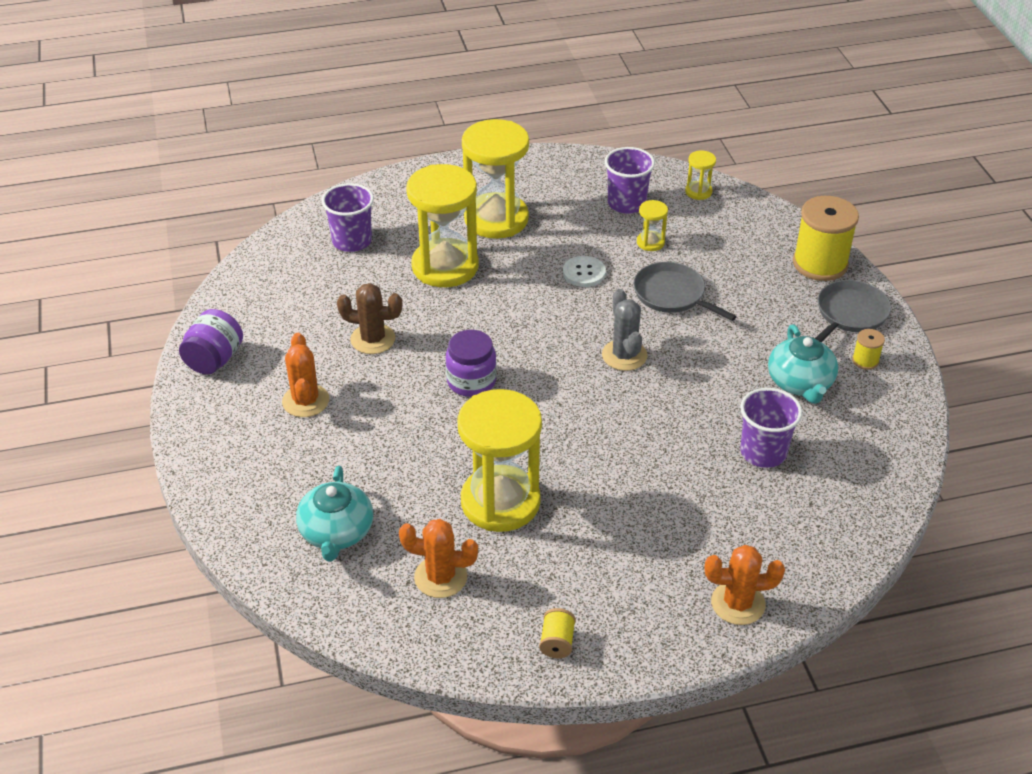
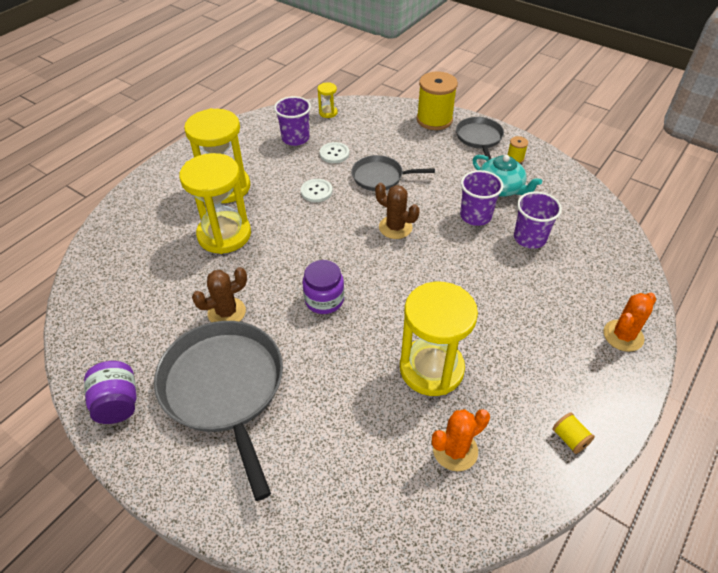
camera: 40 degrees left, 5 degrees up
(305, 401) = (224, 388): orange cactus -> grey pan
(336, 532) = (352, 472): turquoise teapot -> none
(352, 241) = (139, 253): purple cup -> purple cup (475, 216)
(624, 355) = (395, 227): grey cactus -> brown cactus
(650, 242) = (334, 154): yellow hourglass -> white button

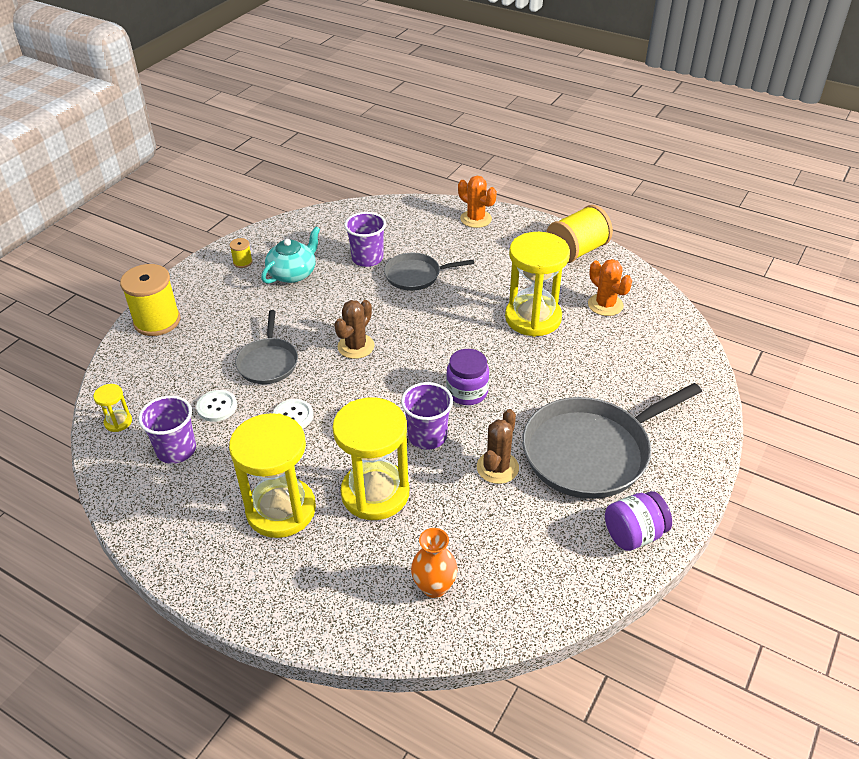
camera: 95 degrees left, 5 degrees down
(127, 263) = (434, 587): none -> orange vase
(227, 312) = (497, 467): brown cactus -> brown cactus turned 60 degrees clockwise
(475, 216) = (336, 291): purple cup -> purple cup (427, 436)
(479, 138) = (202, 286): grey pan -> grey pan (416, 275)
(569, 439) = (577, 251): yellow spool -> yellow spool, size x2.22

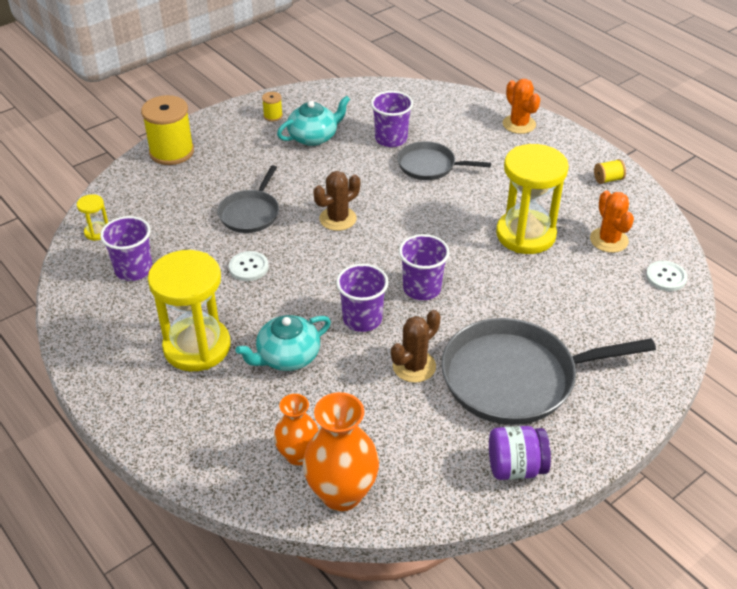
camera: 20 degrees right, 0 degrees up
(217, 407) = (186, 241): white button -> white button (666, 277)
(375, 493) = (287, 356): yellow hourglass -> turquoise teapot
(467, 392) = (422, 288): purple jar -> purple cup
(493, 611) = (341, 493): none -> orange vase
(577, 251) = (608, 179): yellow spool -> yellow spool, size x0.45

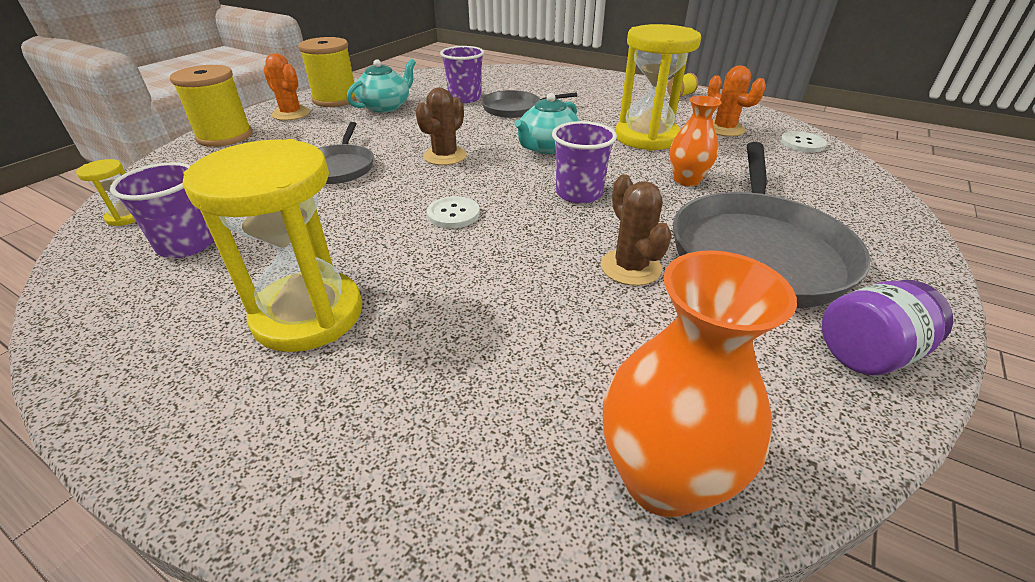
camera: 20 degrees left, 5 degrees down
(248, 267) = (355, 213): white button -> white button (453, 214)
(273, 116) = (335, 99): yellow spool -> yellow spool, size x2.22
(287, 356) = (454, 295): turquoise teapot -> turquoise teapot (547, 147)
(298, 455) = (547, 433): orange vase -> orange vase (686, 180)
(362, 319) = (530, 234): purple cup -> none
(414, 366) = (630, 267): brown cactus -> brown cactus turned 45 degrees counterclockwise
(515, 378) = (757, 251): grey pan -> grey pan turned 45 degrees counterclockwise
(519, 124) = (574, 77): orange cactus -> orange cactus (291, 114)

